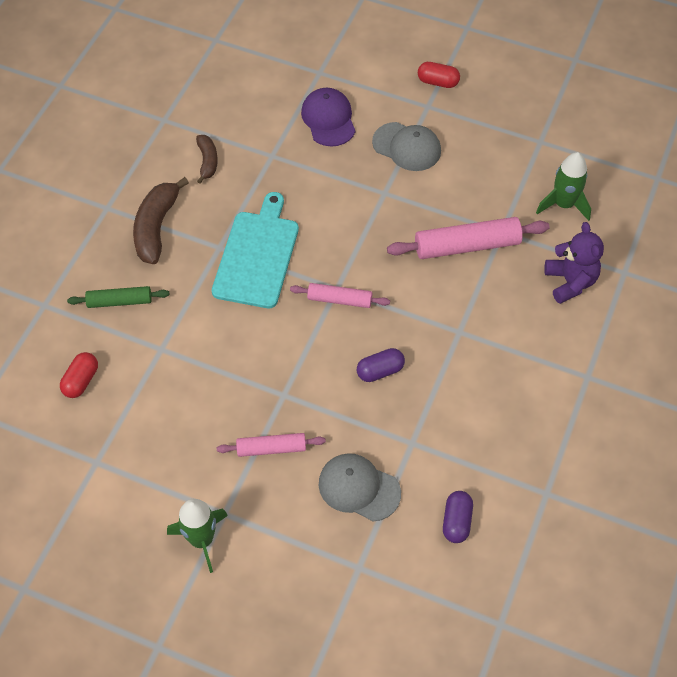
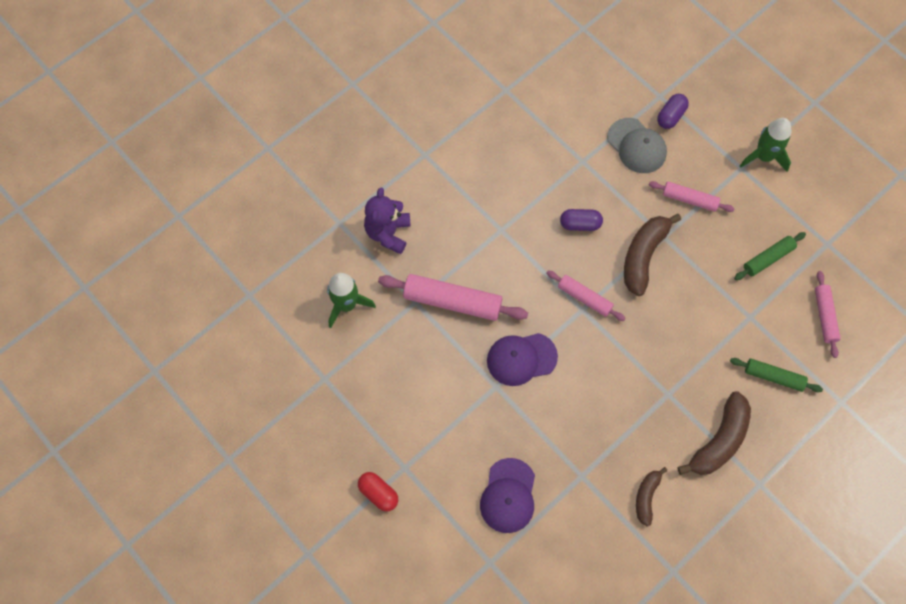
camera: 155 degrees left, 10 degrees up
(81, 381) = (824, 316): red capsule -> pink rolling pin
(160, 417) = (768, 258): none -> green rolling pin
(257, 255) = (637, 371): turquoise cutting board -> none
(297, 365) = (643, 256): none -> brown banana
(373, 223) = (521, 359): none -> purple cap
(407, 147) = (450, 428): grey cap -> none
(456, 521) = (578, 97): purple capsule -> purple capsule (670, 116)

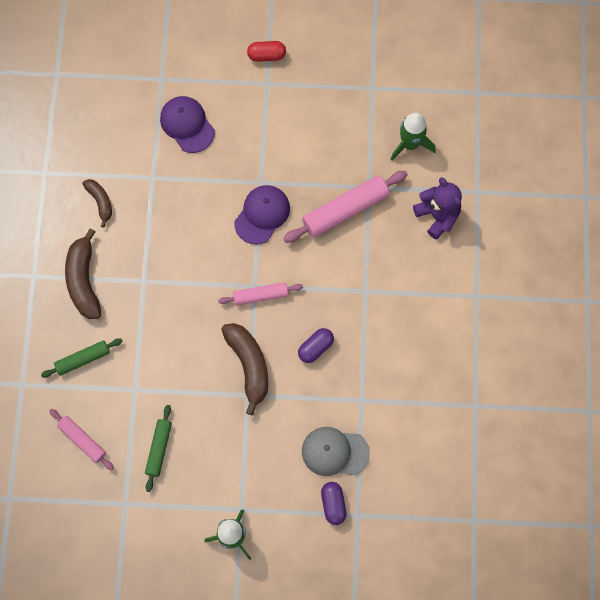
camera: 135 degrees right, 5 degrees up
(689, 199) = (256, 443): pink rolling pin -> none

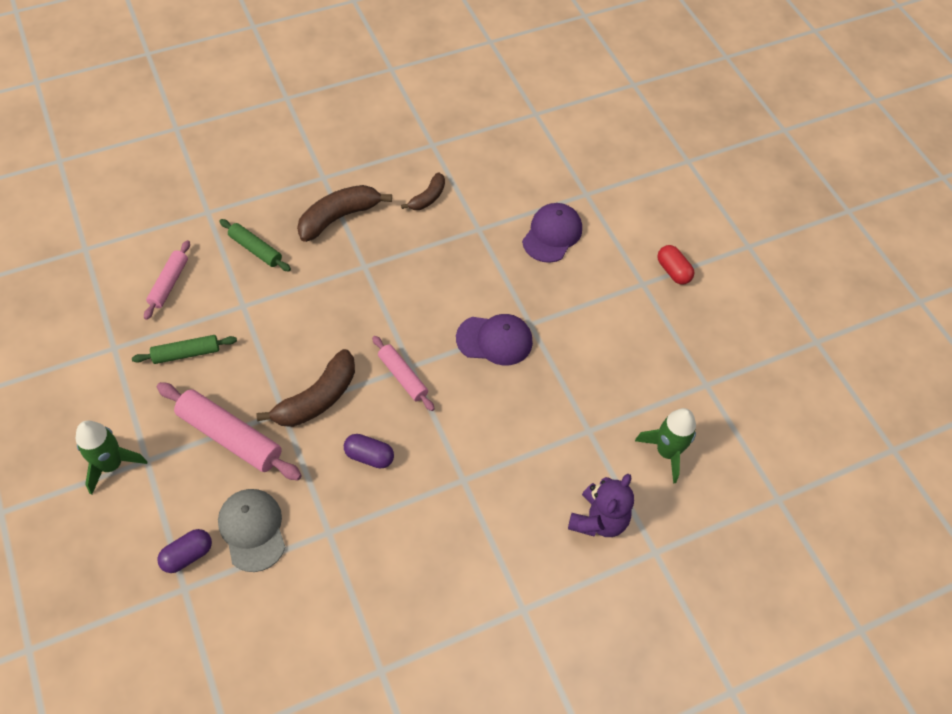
camera: 60 degrees right, 15 degrees down
(345, 210) = (547, 418): pink rolling pin -> pink rolling pin (230, 436)

